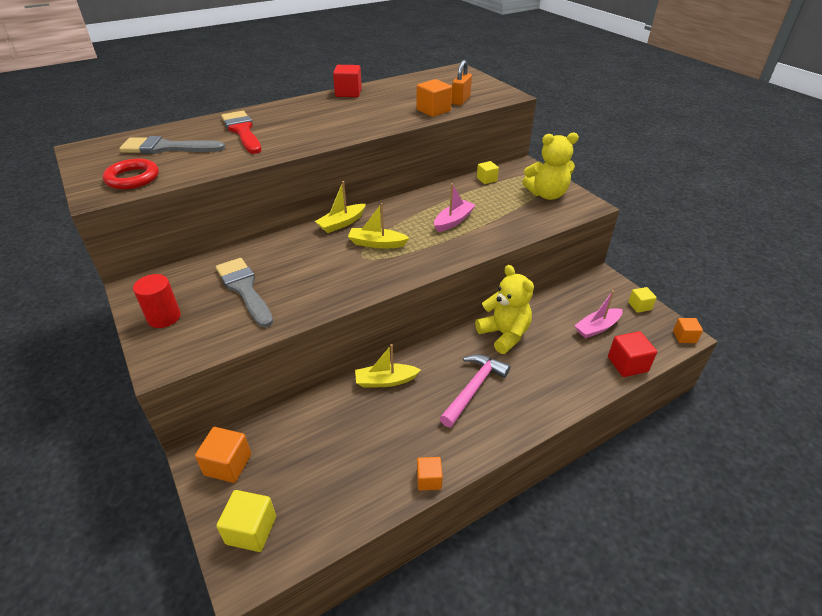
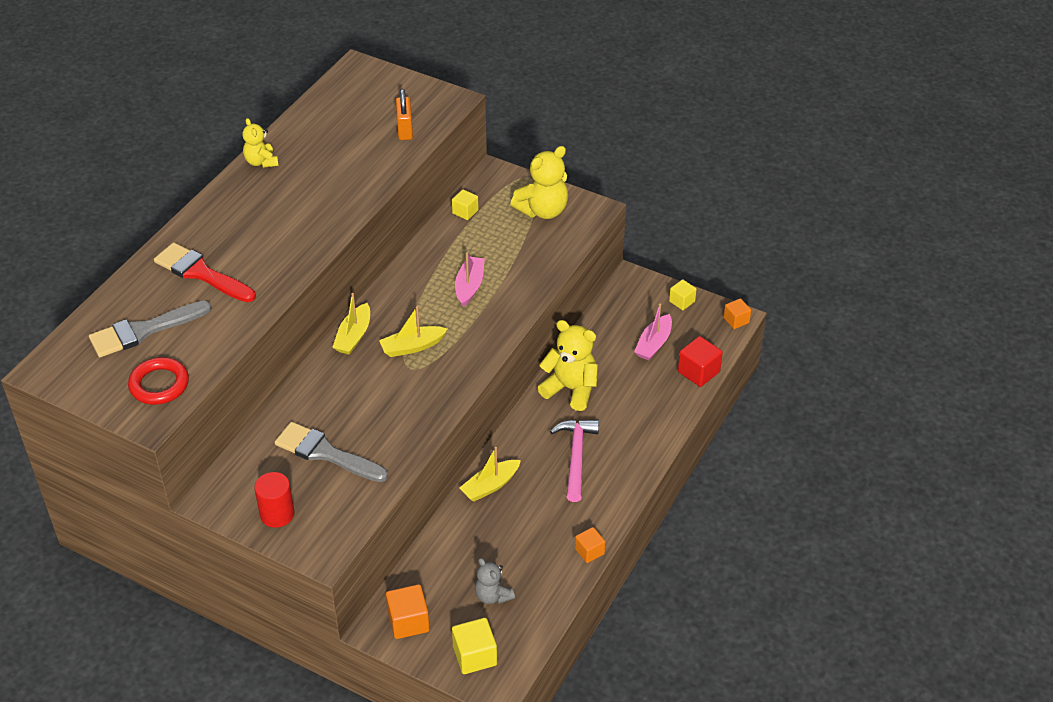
camera: 30 degrees left, 5 degrees up
(313, 478) = (492, 595): none -> grey teddy bear
(348, 93) = (261, 162): red cube -> yellow teddy bear
(433, 110) = (387, 159): orange cube -> none

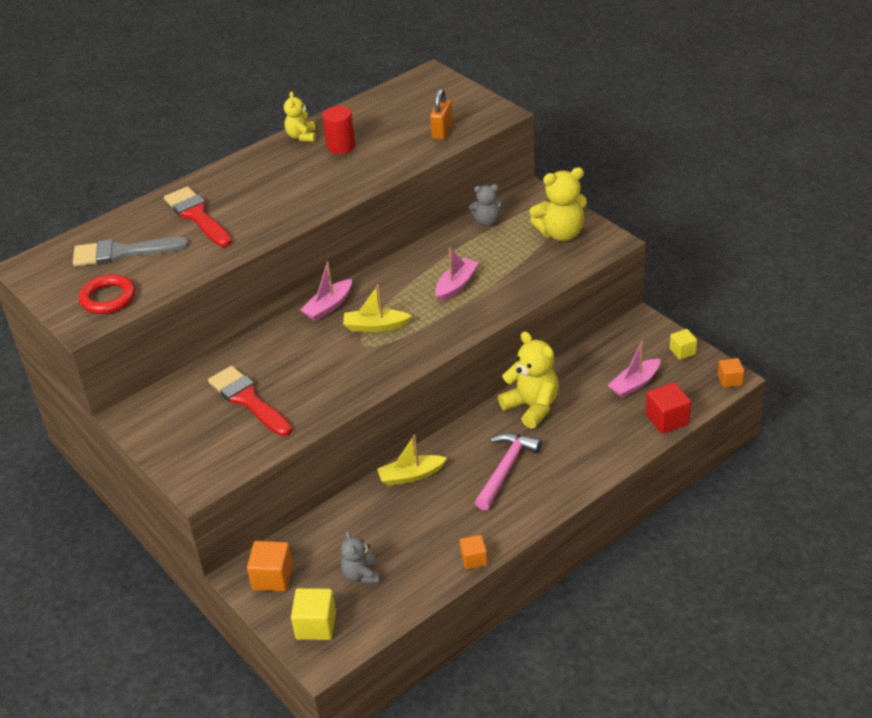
camera: 25 degrees right, 5 degrees down
(277, 514) = (177, 441): red cylinder -> red cylinder (341, 146)
(326, 453) = (248, 400): grey brush -> red brush
(353, 336) = (328, 306): yellow boat -> pink boat
(465, 212) = (487, 221): yellow cube -> grey teddy bear

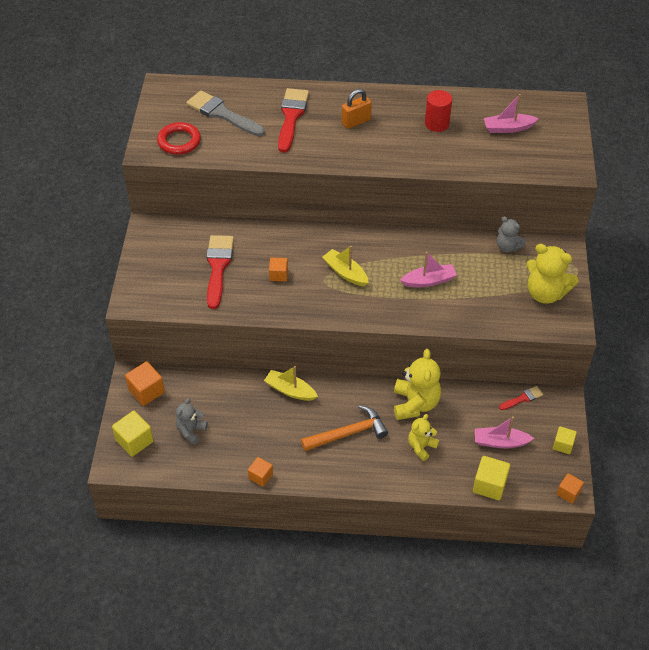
camera: 40 degrees right, 10 degrees up
(302, 136) = (422, 98): yellow teddy bear -> yellow teddy bear (421, 447)
(316, 368) = (278, 275): none -> orange cube
(328, 306) = (335, 236): pink boat -> pink boat (508, 128)
(442, 131) = (516, 158): orange padlock -> orange padlock (356, 121)
(505, 469) = (348, 433): pink hammer -> orange hammer
(610, 342) = (522, 398): none -> red brush
(667, 419) = (489, 485): red cube -> yellow cube

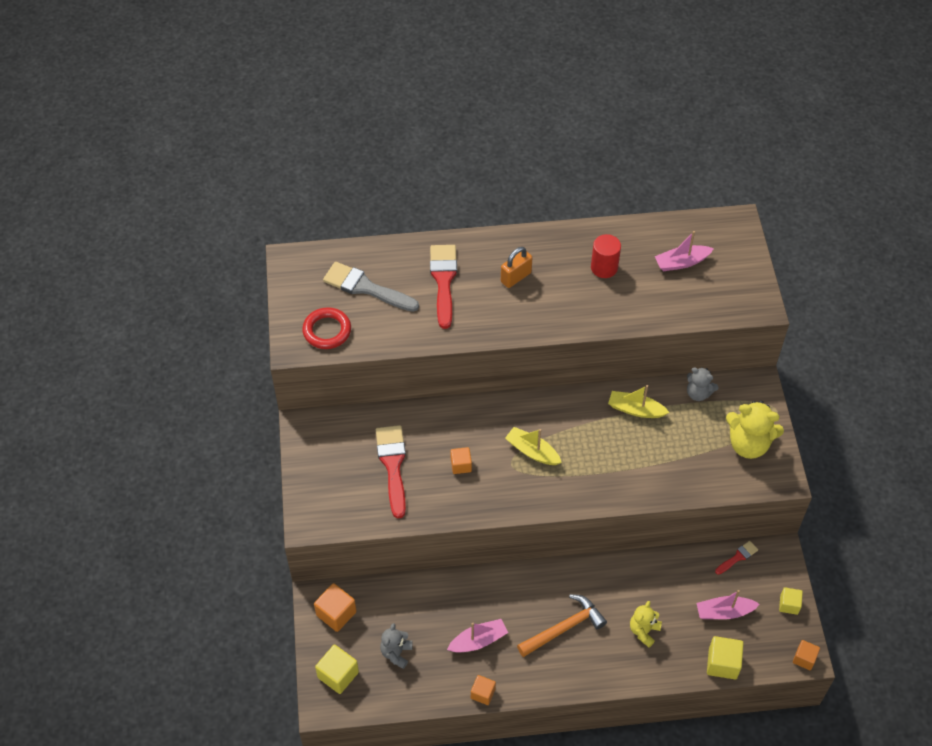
camera: 10 degrees left, 5 degrees up
(290, 390) = (491, 587): yellow boat -> yellow boat (635, 409)
(415, 404) = (627, 582): yellow teddy bear -> none
(429, 281) = (623, 448): pink boat -> pink boat (478, 641)

